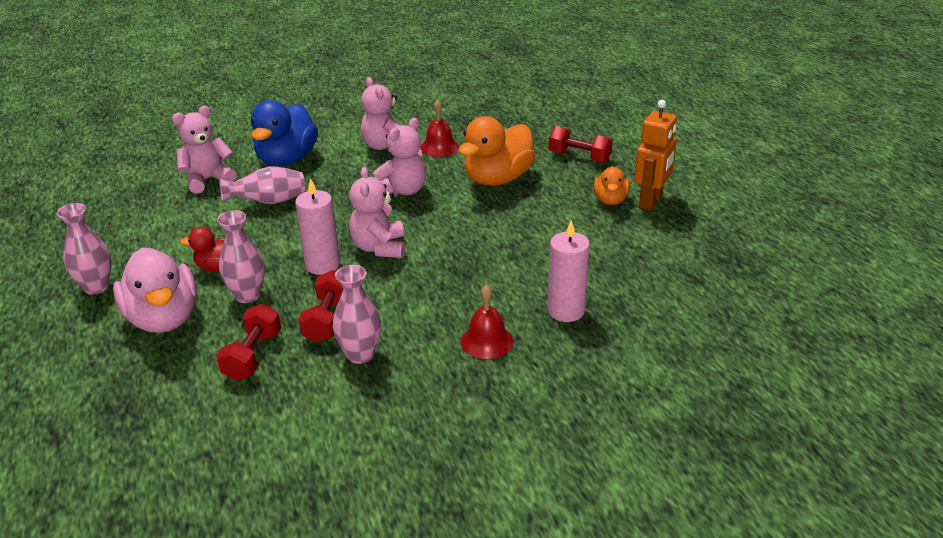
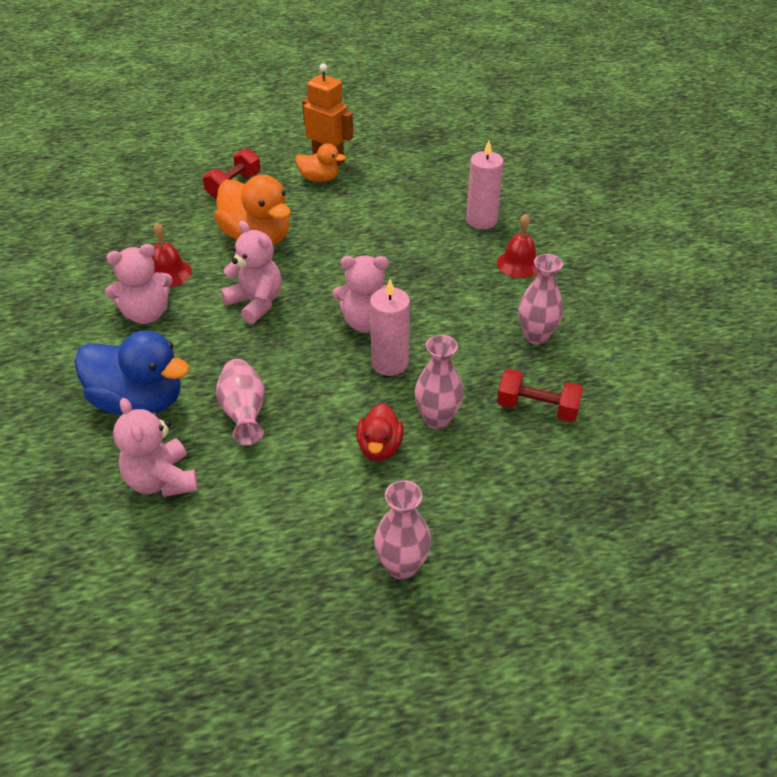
camera: 85 degrees left, 10 degrees up
(163, 318) = (472, 487): pink duck -> none
(327, 320) = (484, 358): red dumbbell -> none

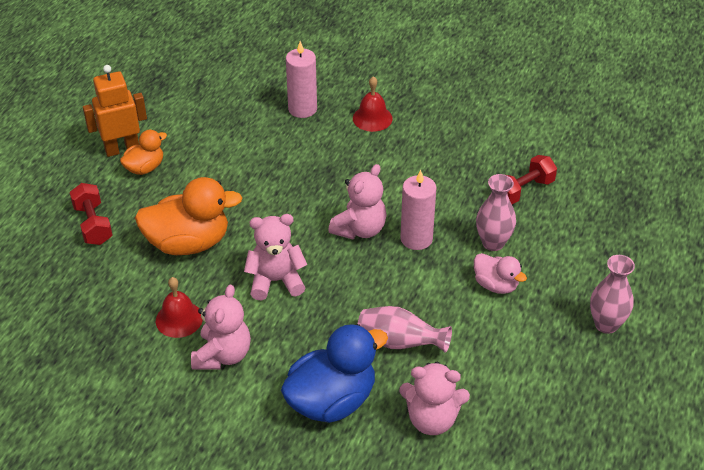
camera: 55 degrees left, 0 degrees up
(379, 447) = (496, 285): red duck -> pink duck
(536, 336) = (455, 152): pink vase -> none

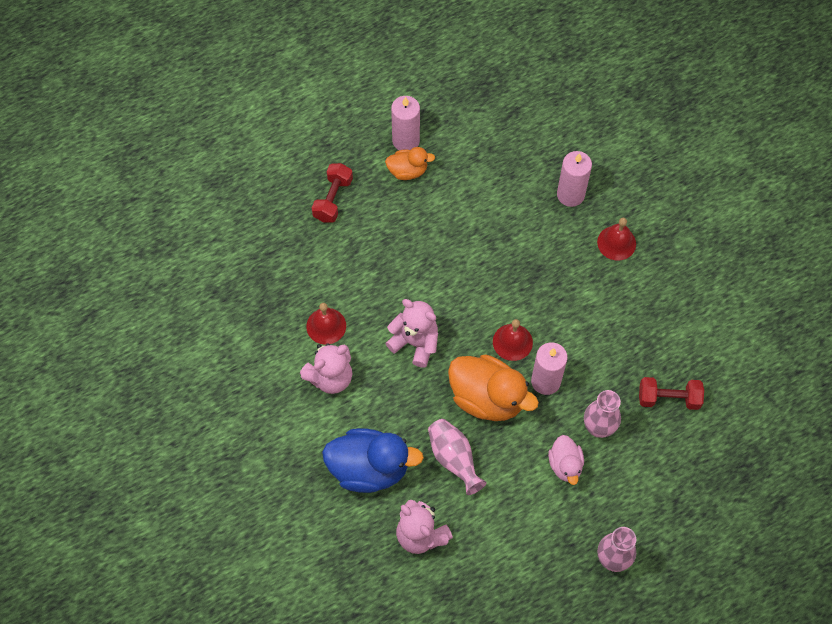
camera: 40 degrees right, 20 degrees up
(122, 149) = (406, 140): orange robot -> pink candle
(188, 243) = (383, 264): orange duck -> orange duck (487, 398)
(360, 229) = (512, 342): pink teddy bear -> red bell

